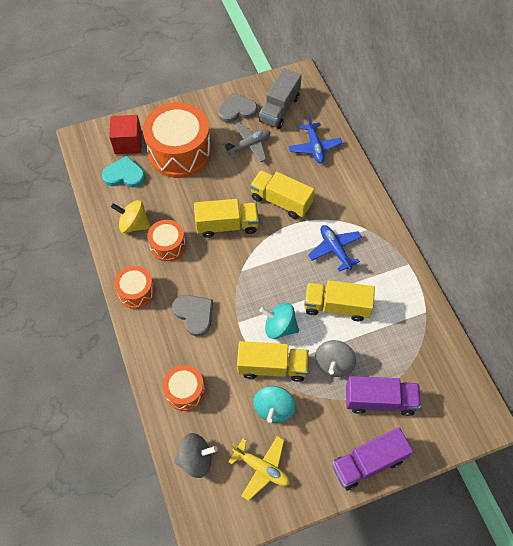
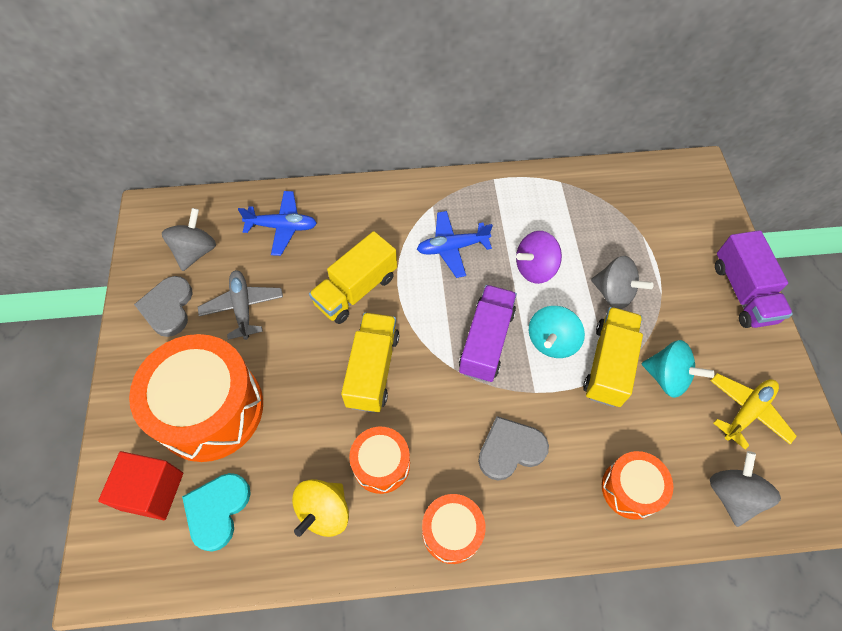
camera: 75 degrees left, 0 degrees up
(279, 109) = (195, 251): grey truck -> grey spinning top
(336, 306) = (535, 268): yellow truck -> purple spinning top
(379, 400) = (667, 259): purple truck -> purple truck (486, 341)

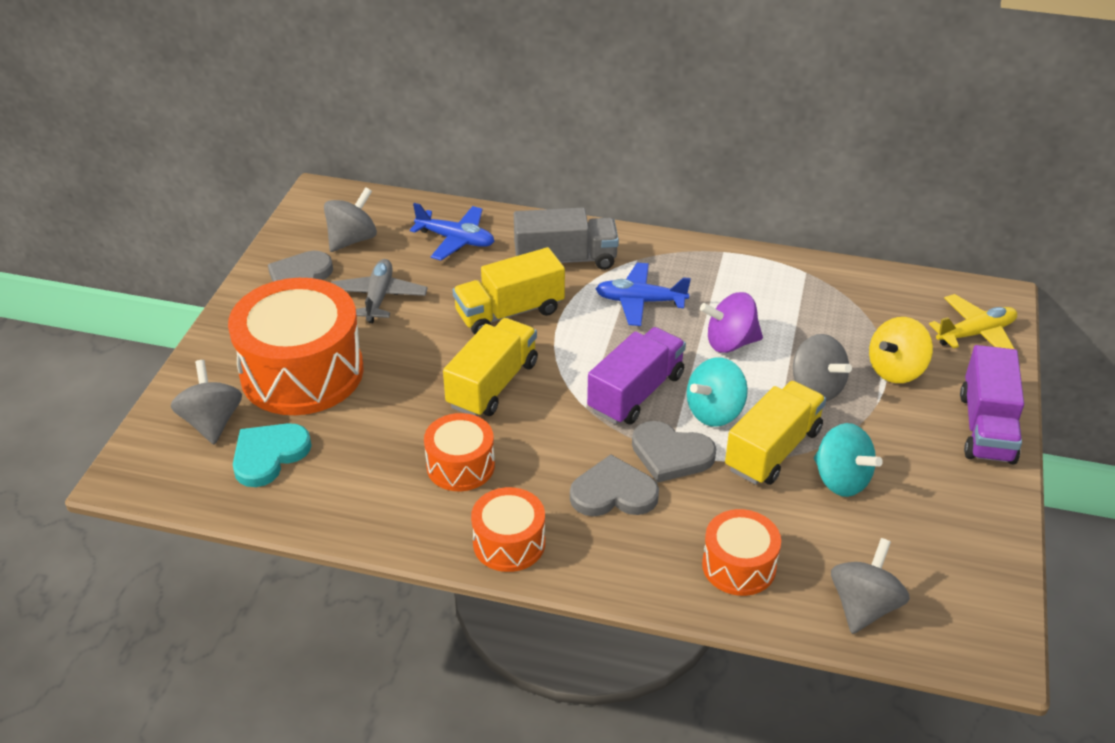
camera: 20 degrees right, 20 degrees down
(152, 491) = (212, 422): red cube -> grey spinning top
(324, 512) = (379, 488): yellow spinning top -> yellow spinning top (896, 370)
(378, 222) = (565, 260): none -> grey truck
(537, 395) = (671, 454): none -> grey heart
(746, 412) = (926, 538): yellow plane -> yellow plane (975, 334)

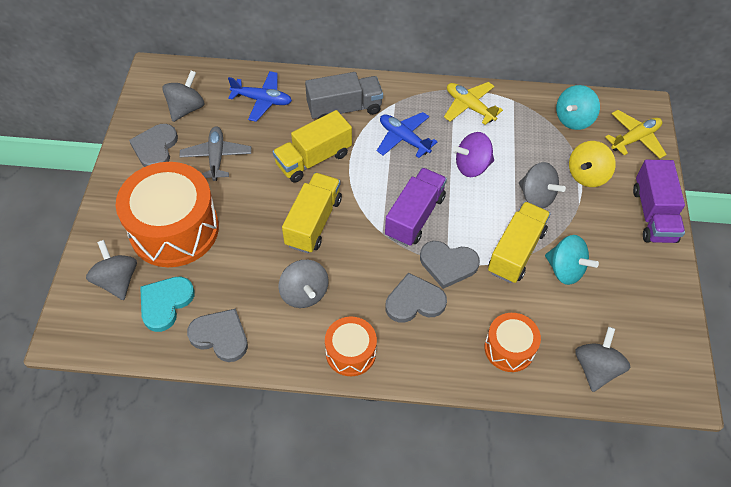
camera: 10 degrees left, 15 degrees up
(333, 502) = (220, 336): none -> grey heart
(460, 466) = (304, 293): orange drum -> grey spinning top
(640, 301) = (404, 139): blue plane -> blue plane turned 45 degrees clockwise
(715, 412) = (471, 225): turquoise spinning top -> turquoise spinning top (573, 119)
(741, 274) = (469, 107): none -> yellow plane

